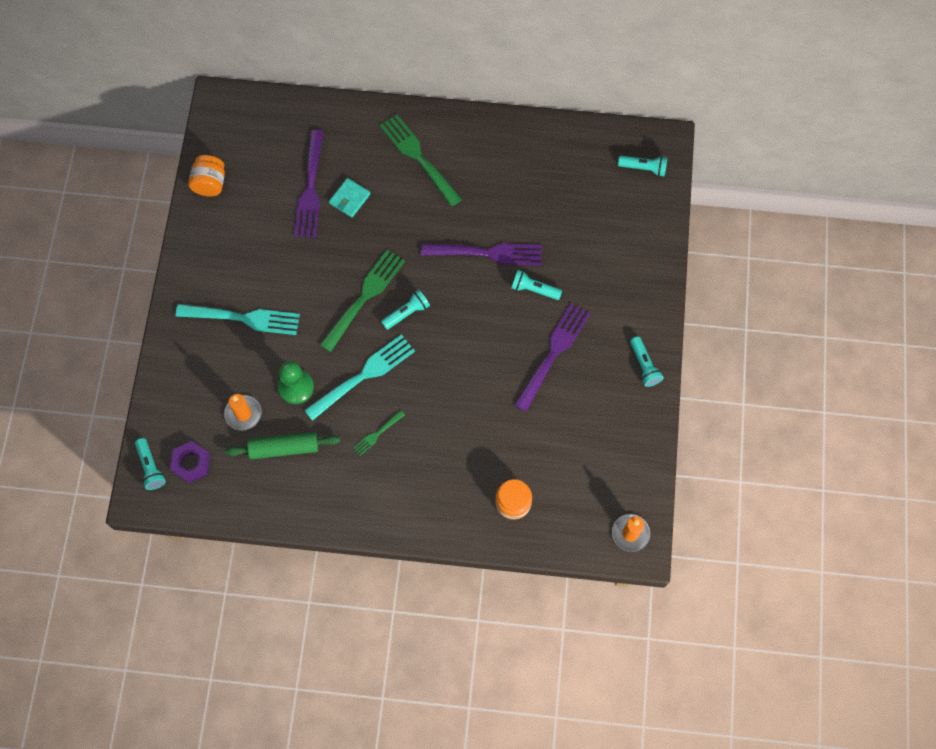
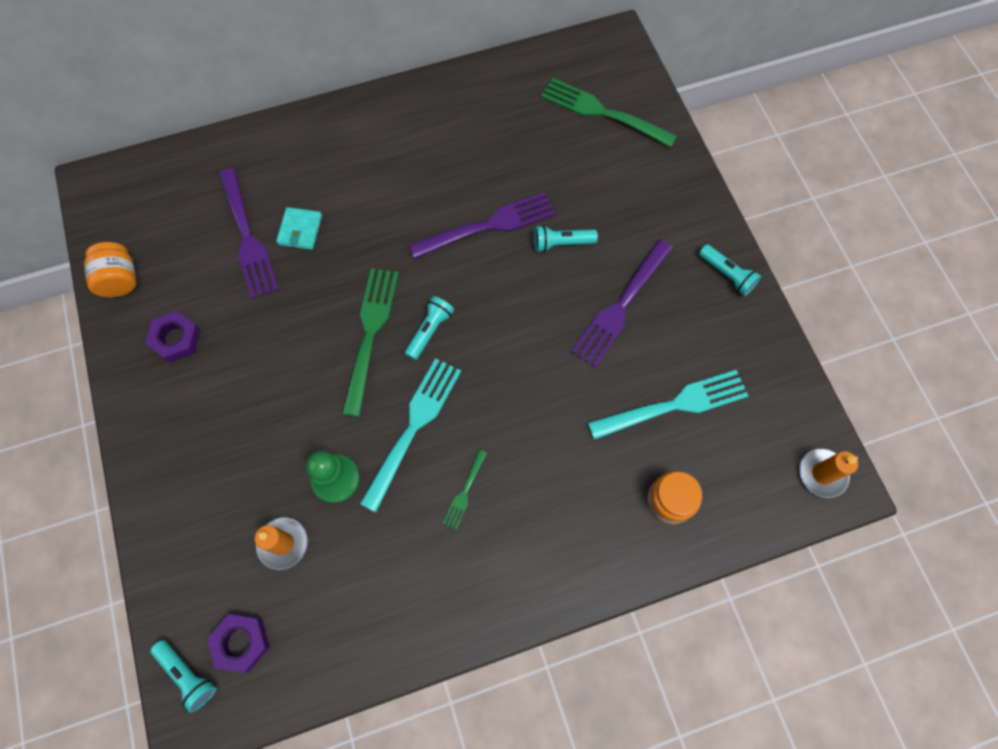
camera: 25 degrees left, 0 degrees up
(230, 243) = (176, 339): none -> purple nut
(242, 318) = (230, 423): turquoise fork -> turquoise fork (673, 406)
(284, 448) = (356, 564): green rolling pin -> none
(419, 158) = (360, 155): green fork -> green fork (603, 113)
(553, 354) = (621, 305): purple fork -> purple fork turned 150 degrees counterclockwise
(644, 168) = (609, 72): turquoise flashlight -> none

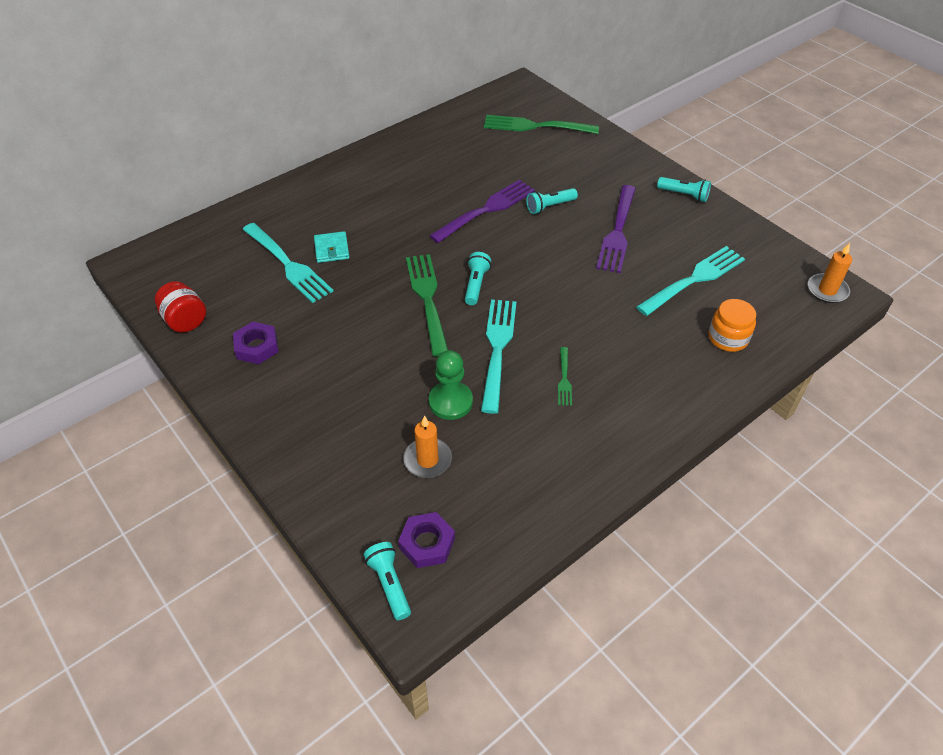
camera: 20 degrees left, 20 degrees down
(120, 280) = (185, 320): orange jar -> red jar
(188, 675) = (389, 584): turquoise flashlight -> turquoise flashlight turned 135 degrees counterclockwise
(247, 236) = (287, 264): purple fork -> turquoise fork

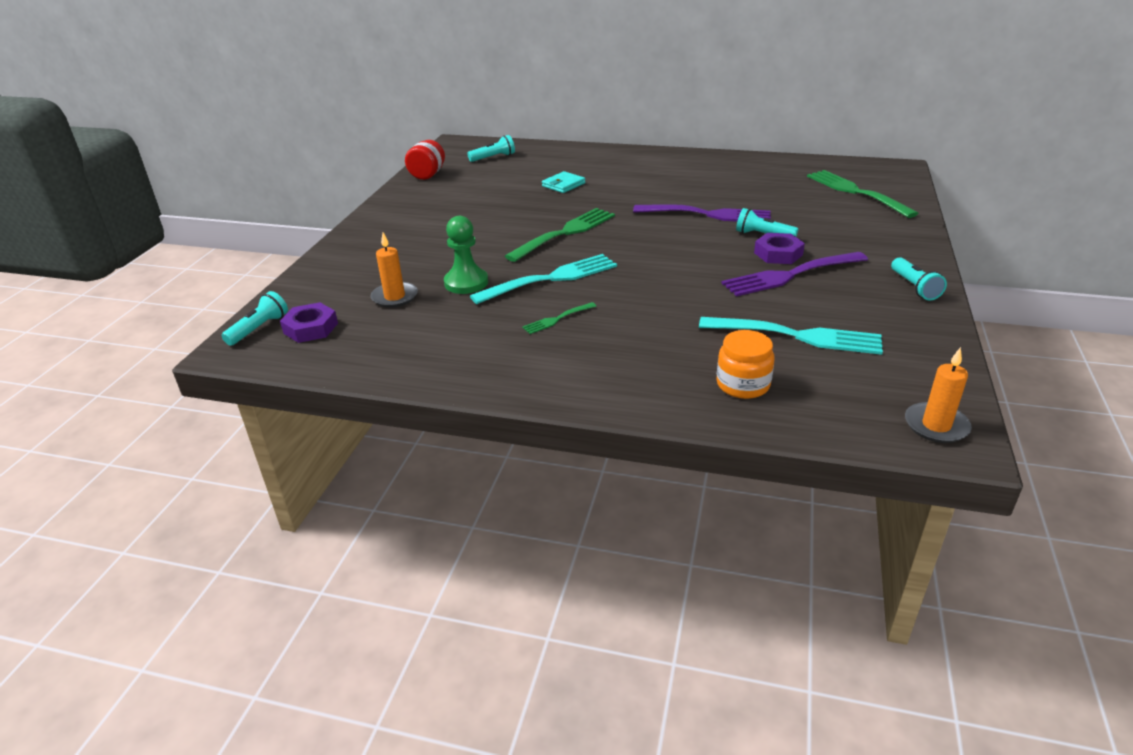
camera: 55 degrees right, 15 degrees down
(257, 347) = (432, 202): purple nut -> purple nut (778, 254)
(287, 264) = (525, 179): turquoise fork -> none
(476, 284) = (611, 243): turquoise flashlight -> turquoise flashlight (493, 158)

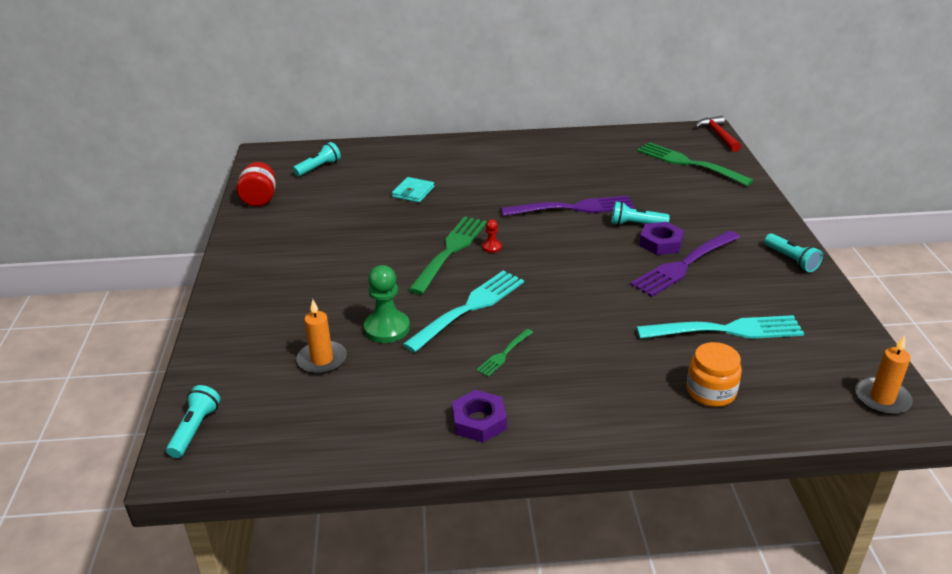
camera: 20 degrees left, 0 degrees up
(311, 328) = (254, 416): purple nut -> purple nut (479, 421)
(605, 235) = (491, 247): none -> red pawn
(906, 172) = (718, 135): none -> red hammer

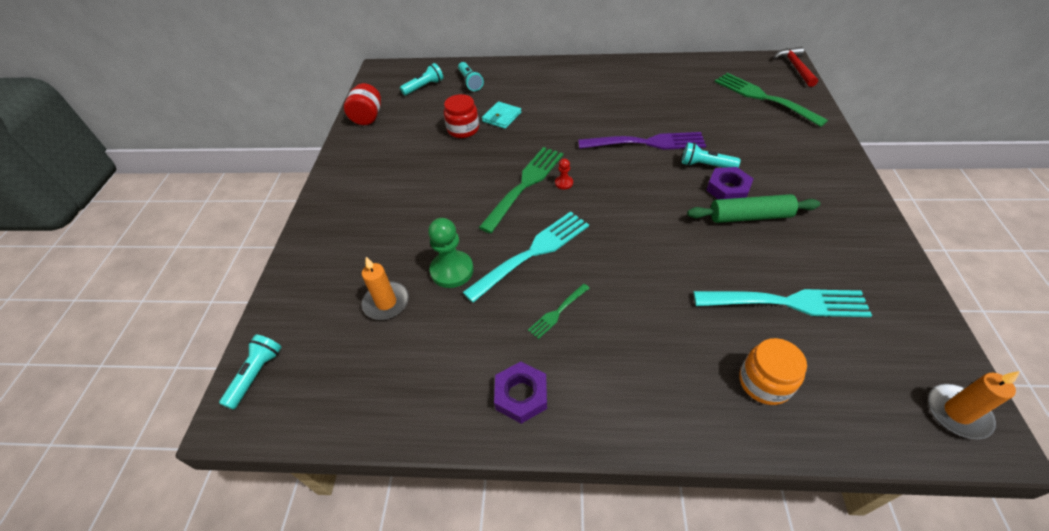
camera: 10 degrees right, 15 degrees up
(372, 205) = (463, 129): none -> red jar
(684, 264) = (750, 216): purple fork -> green rolling pin
(791, 260) = (861, 219): turquoise flashlight -> turquoise flashlight (470, 82)

